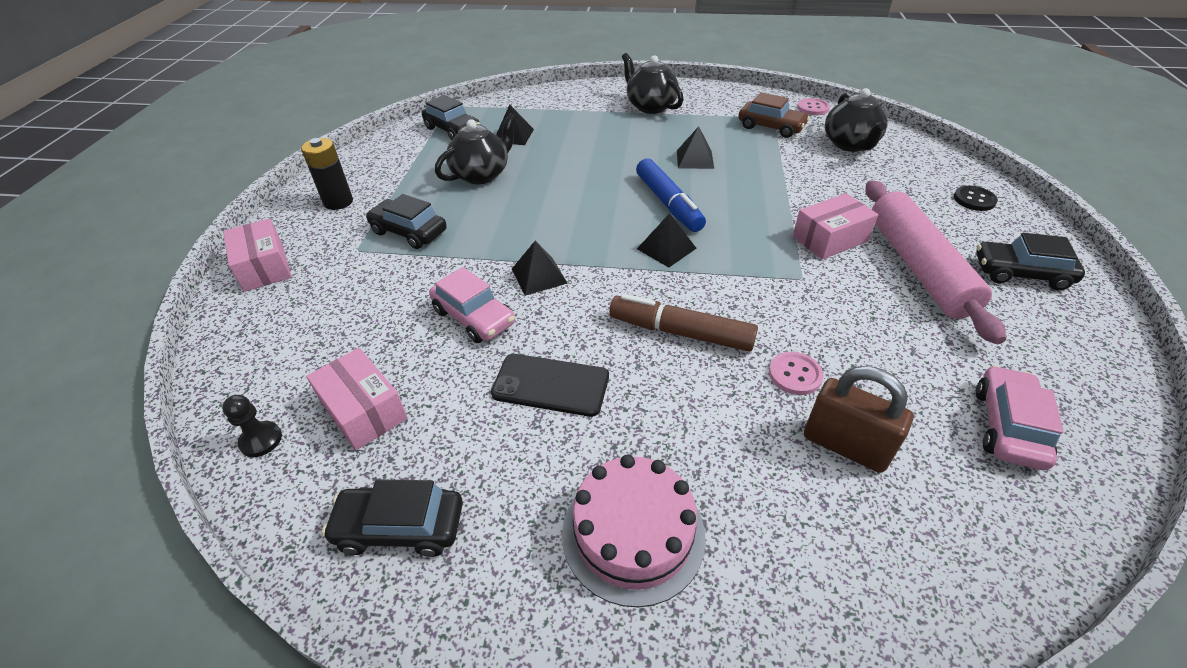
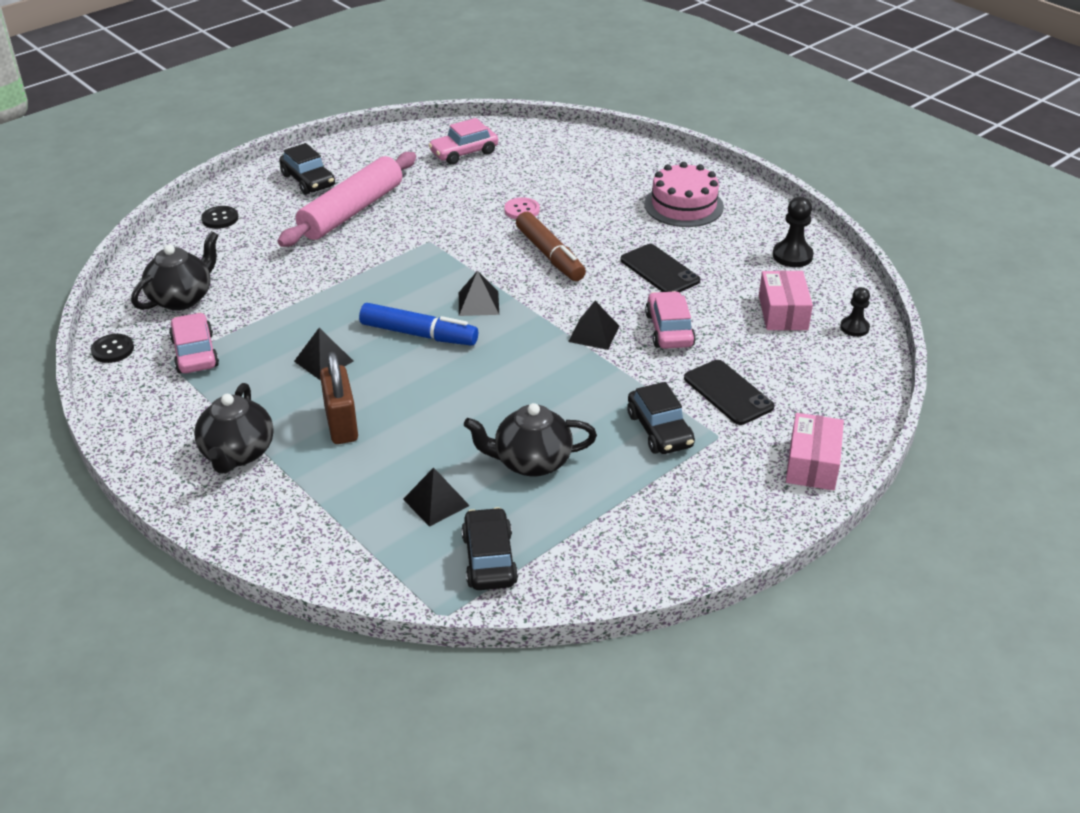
camera: 140 degrees left, 5 degrees down
(338, 202) = (703, 510): black battery -> none
(371, 287) = (728, 392): none -> black phone
(400, 527) = (792, 256): black car -> black pawn
(668, 203) = (418, 334): blue marker -> blue marker turned 90 degrees clockwise
(771, 127) = (195, 353): brown car -> pink car
(813, 108) = (113, 350): pink button -> black button
(830, 239) = (364, 250): pink box -> none
(845, 445) = (546, 182): brown padlock -> brown padlock (341, 424)

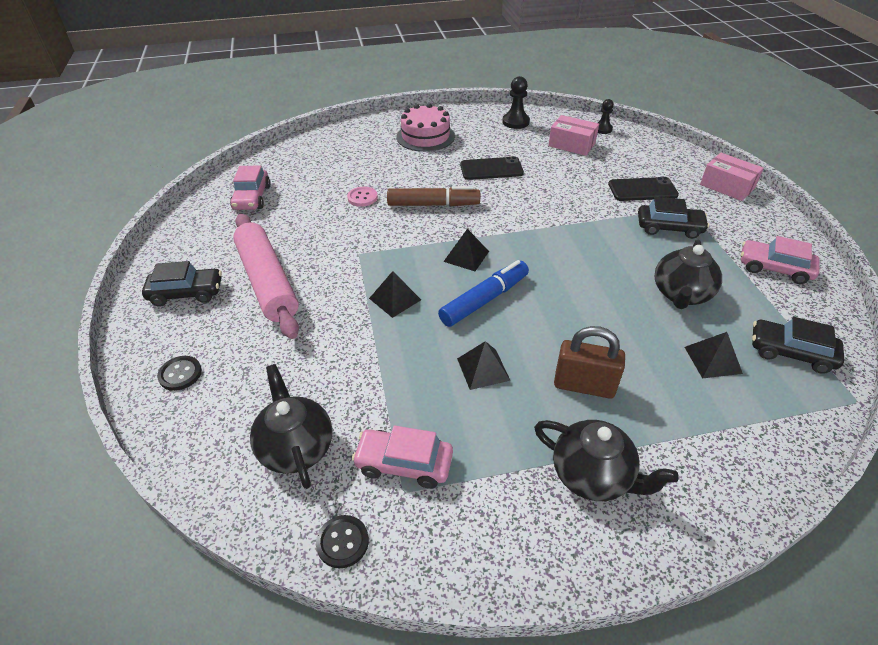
camera: 60 degrees left, 5 degrees up
(594, 333) = (544, 218): black pyramid -> black pyramid (395, 299)
(669, 330) = (561, 188): pink car -> pink car (774, 268)

